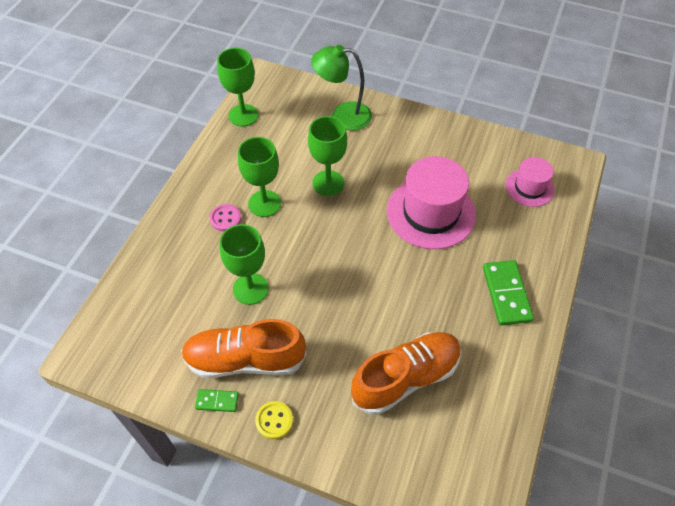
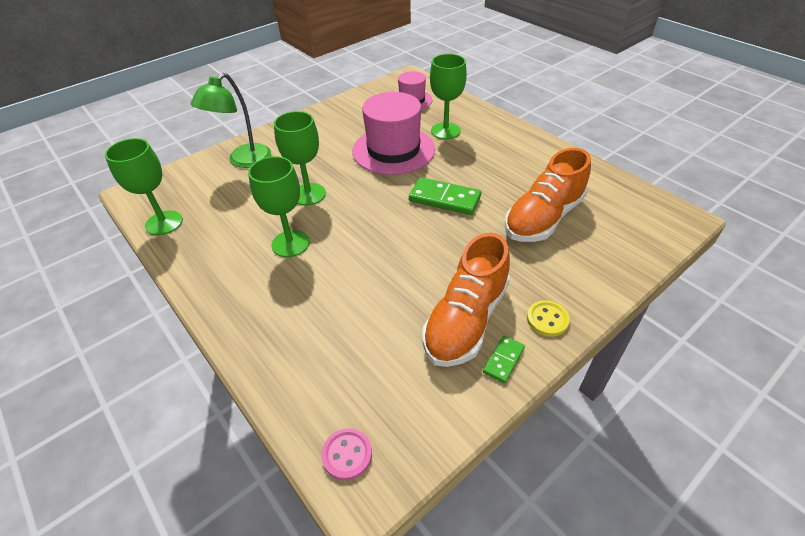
camera: 60 degrees left, 10 degrees down
(225, 218) = (281, 279): pink button -> pink button (347, 455)
(250, 289) = (384, 288): green goblet -> green goblet (445, 131)
(405, 378) = (543, 218): orange shoe -> orange shoe turned 135 degrees counterclockwise
(506, 294) = (497, 142): green domino -> green domino (444, 199)

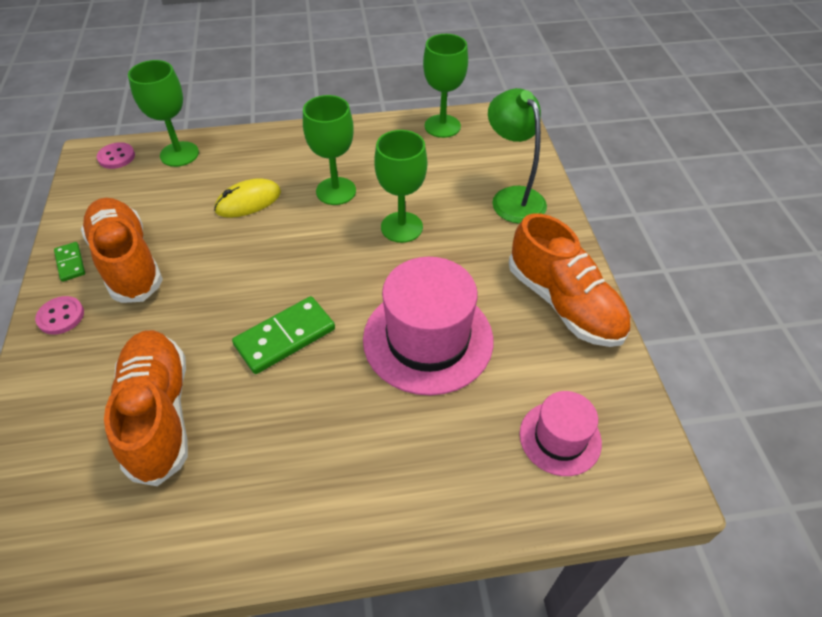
camera: 120 degrees right, 5 degrees up
(327, 119) = (564, 303): none -> orange shoe
(339, 289) = (248, 201): none -> yellow mouse
(445, 131) = (429, 429): green goblet -> green goblet (179, 154)
(547, 319) = (61, 316): yellow button -> pink button

